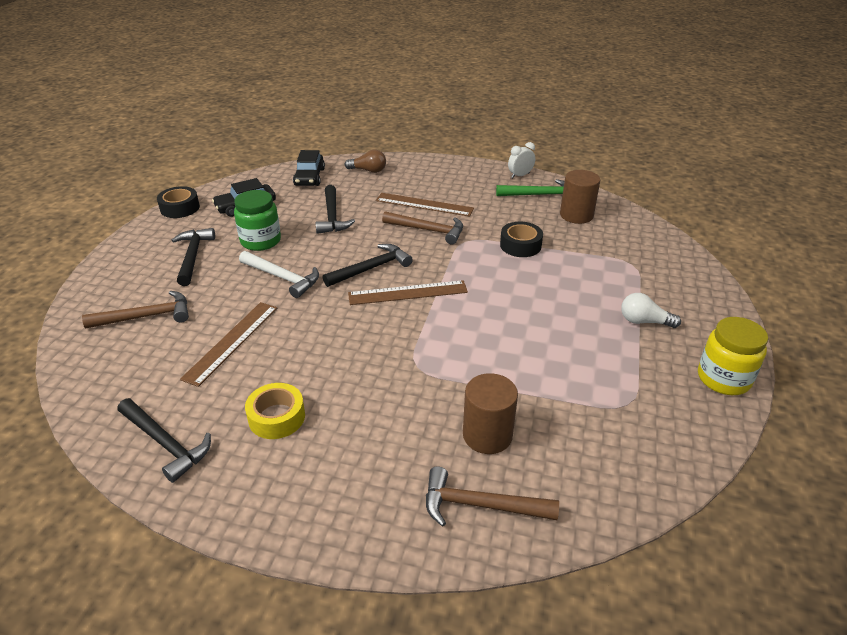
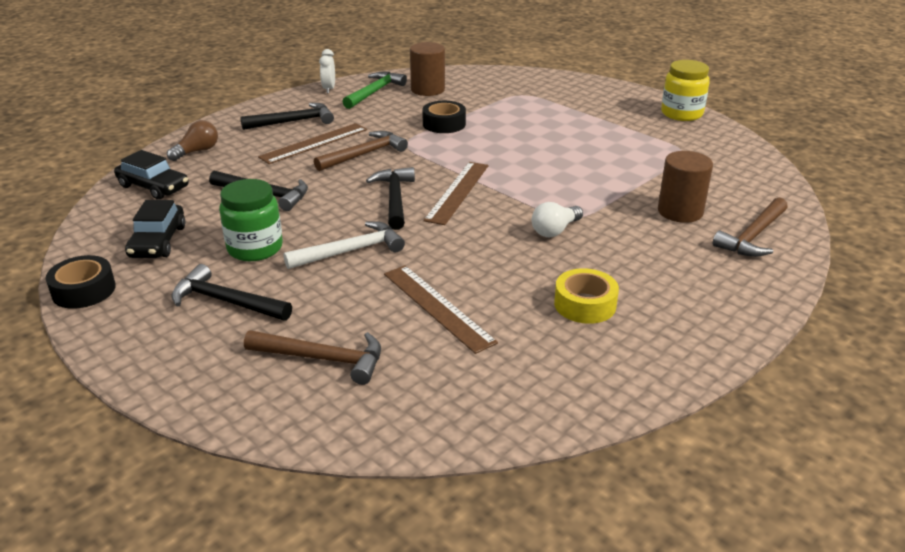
camera: 60 degrees left, 5 degrees down
(146, 317) = (323, 359): brown hammer -> brown hammer turned 90 degrees clockwise
(165, 444) = (575, 381): black hammer -> black hammer (293, 122)
(644, 321) = (597, 115): white light bulb -> white light bulb (555, 230)

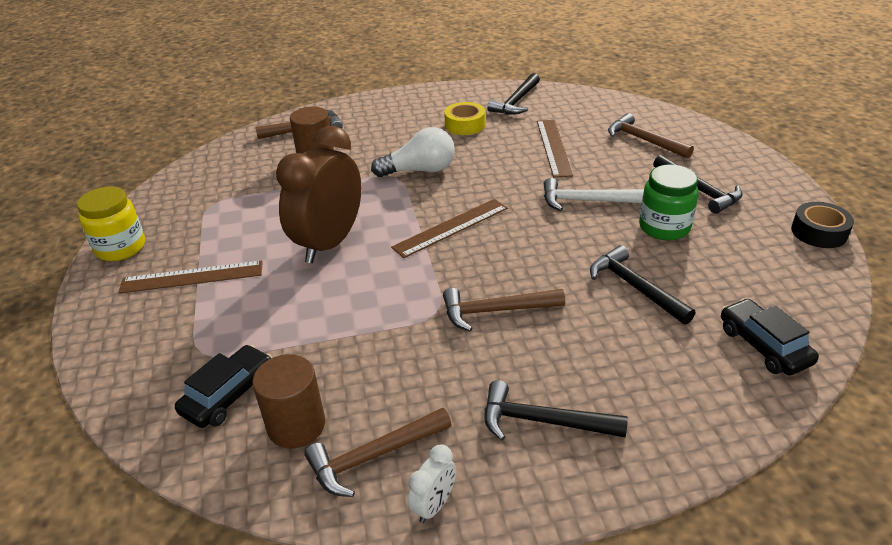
camera: 145 degrees left, 5 degrees up
(158, 242) = (755, 262): black car -> black car (229, 394)
(197, 151) = (702, 400): brown light bulb -> none
(314, 143) = (540, 356): brown ruler -> brown ruler (192, 277)
(375, 92) = (373, 456): green hammer -> brown hammer
(395, 199) = (512, 239): black hammer -> black hammer (516, 102)
(444, 124) = (361, 331): black tape -> none
(540, 155) = (329, 243): none -> brown clock
(555, 230) = (419, 170): white light bulb -> white light bulb, size x1.54

